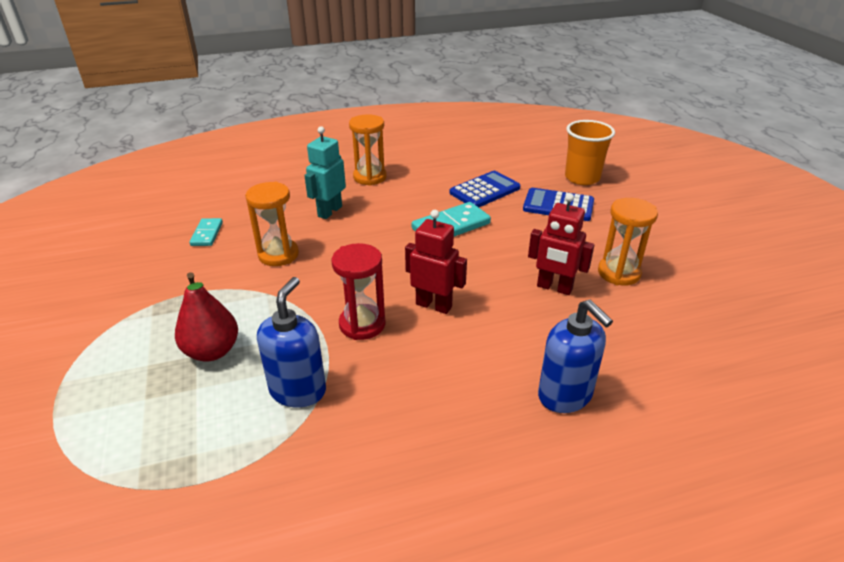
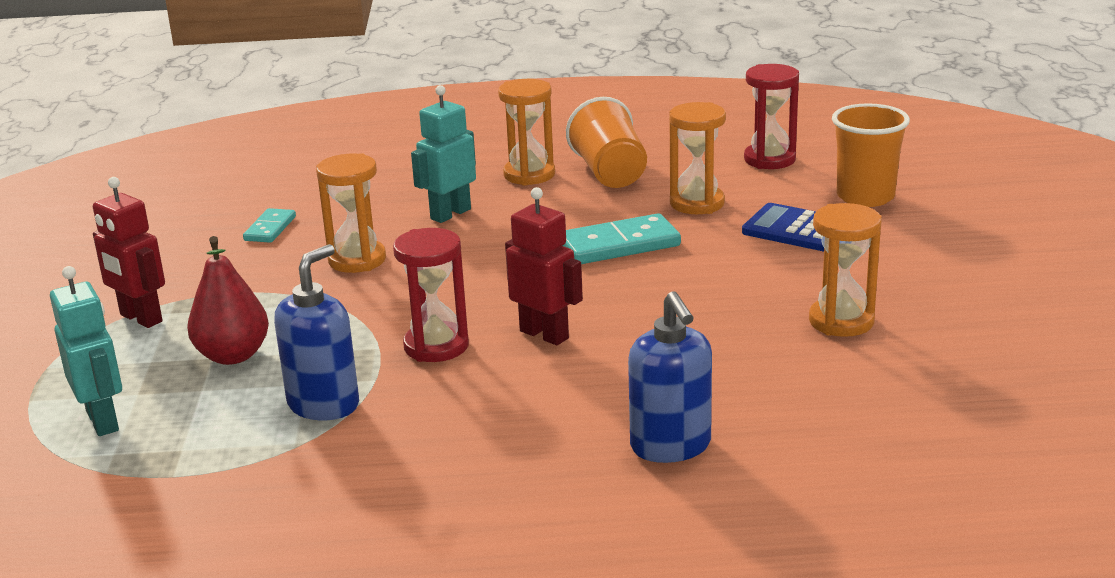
camera: 15 degrees right, 10 degrees down
(122, 432) = (103, 421): none -> turquoise robot
(420, 172) = (609, 173): none -> orange cup
(485, 190) = (697, 203): blue calculator -> orange hourglass
(512, 156) = (769, 159): none -> red hourglass
(554, 288) = (730, 330): red robot -> red robot (140, 318)

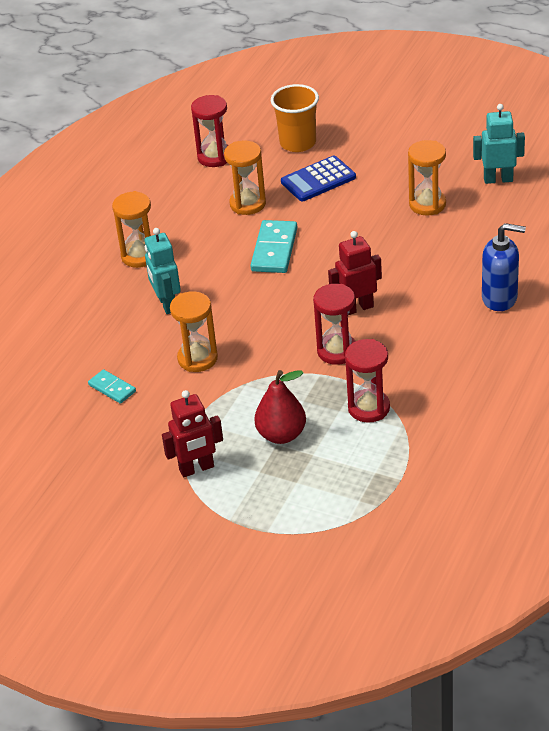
camera: 60 degrees left, 15 degrees up
(103, 421) = (319, 500): turquoise robot -> turquoise robot (498, 179)
(324, 404) = (369, 408): blue soap dispenser -> red hourglass
(609, 173) = (171, 223): orange cup -> none

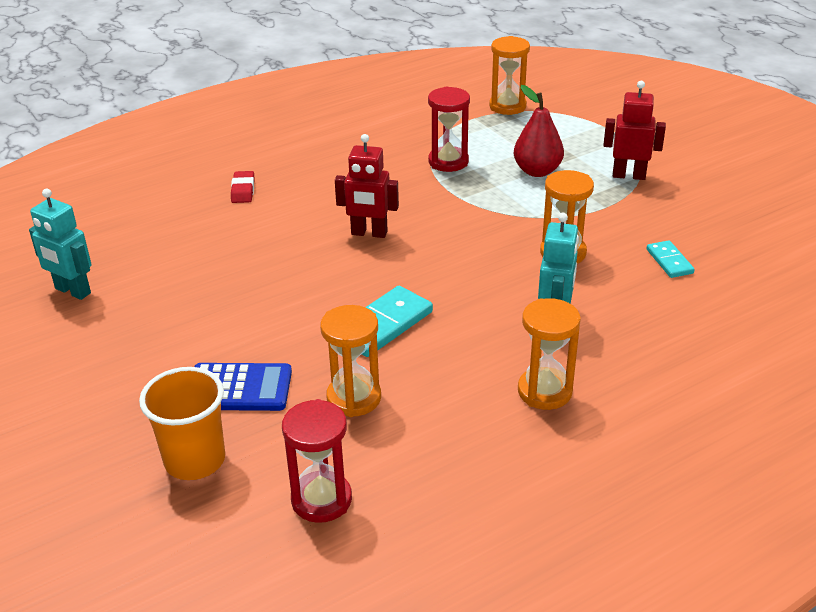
camera: 150 degrees left, 5 degrees down
(337, 351) = (427, 208): red hourglass -> none
(427, 204) = (174, 299): orange hourglass -> orange hourglass (507, 106)
(500, 298) = (243, 190): blue soap dispenser -> red eraser

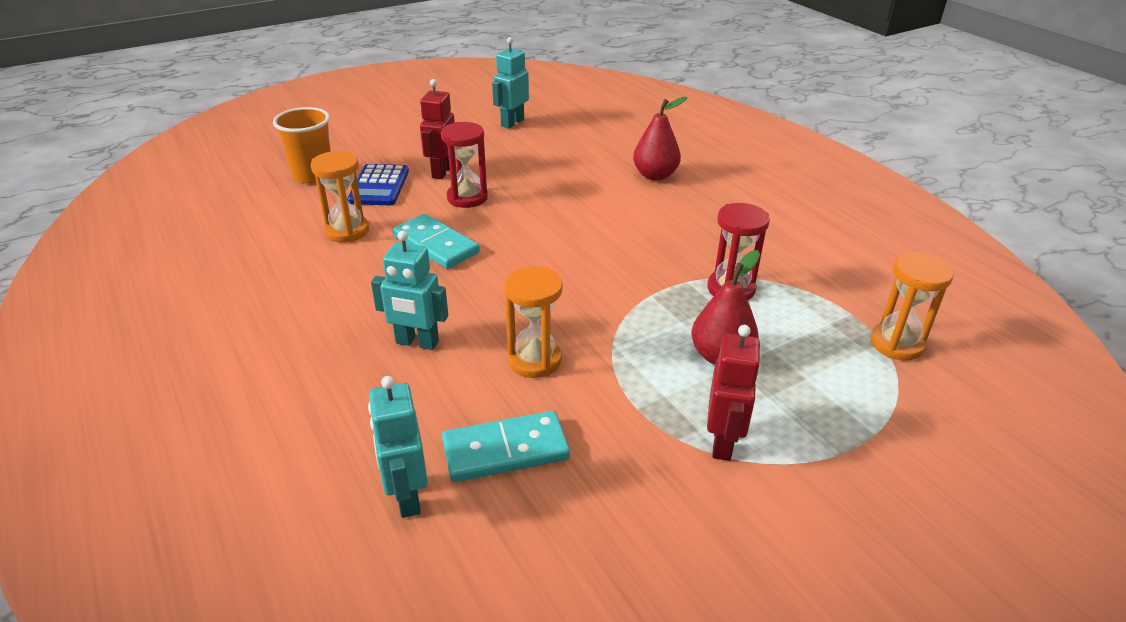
camera: 90 degrees right, 0 degrees up
(243, 190) = (655, 175): red eraser -> red pear
(321, 500) = (248, 219): red hourglass -> red hourglass (467, 198)
(369, 233) = (581, 238): red robot -> red robot (441, 172)
(544, 391) = (310, 327): orange hourglass -> none
(669, 261) = (505, 450): turquoise domino -> turquoise domino, size x1.71
(732, 302) = (407, 497): none -> turquoise robot

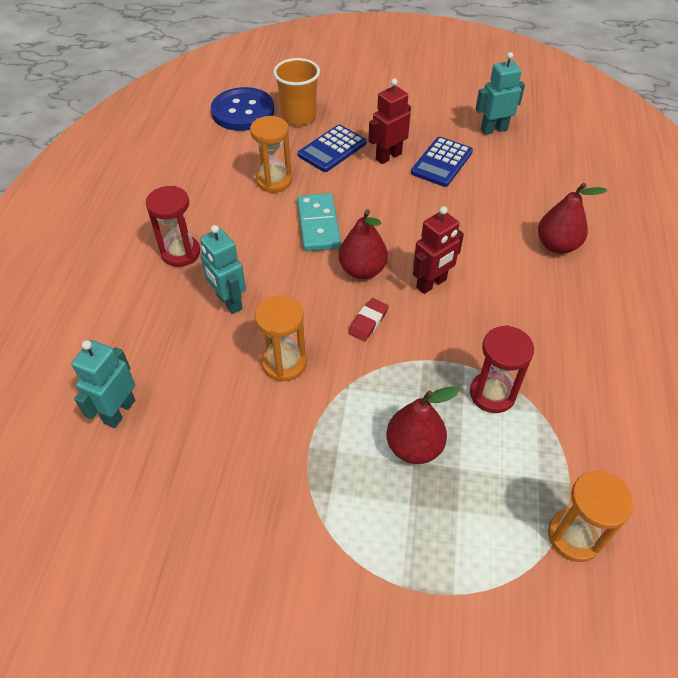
camera: 40 degrees right, 15 degrees up
(242, 192) = (243, 111): none -> blue button
(467, 198) = (382, 192): red hourglass -> red hourglass (181, 253)
(495, 159) = (441, 162): none -> blue calculator
(505, 450) = (199, 419): turquoise domino -> none
(520, 259) = (362, 270): none -> red pear
(572, 292) = (368, 322): none -> red eraser
(723, 443) = (335, 515): red robot -> red robot (431, 284)

